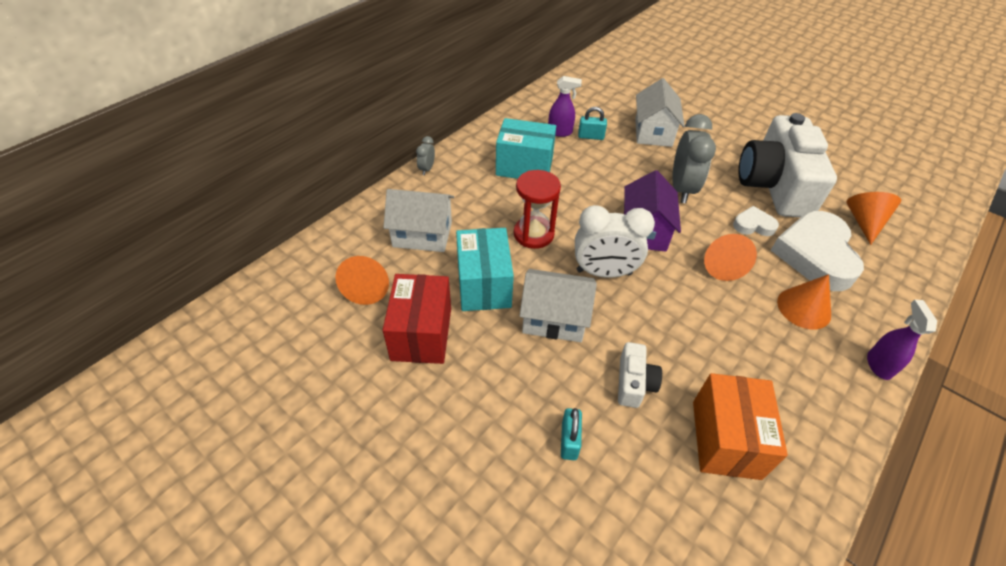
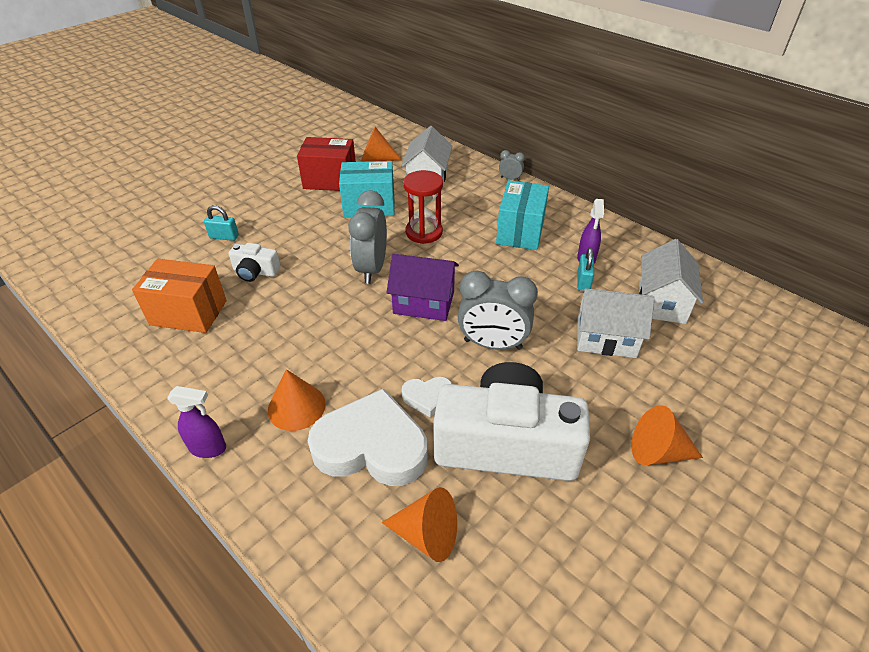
camera: 95 degrees right, 5 degrees down
(554, 318) = (328, 237): white house -> white house (661, 302)
(604, 272) = (371, 269): white clock -> grey clock
(721, 265) = (368, 352): orange cone -> orange cone (657, 452)
(753, 225) = (427, 397): white heart -> white heart turned 75 degrees clockwise

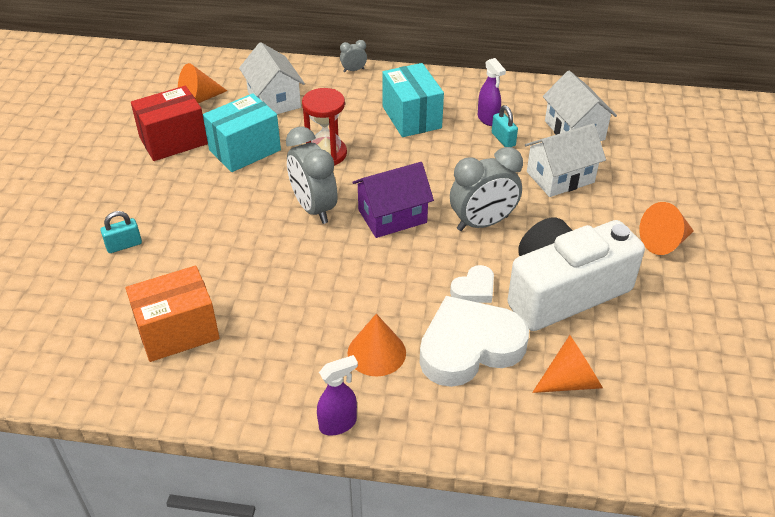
camera: 35 degrees left, 0 degrees up
(255, 272) = (201, 262): white camera -> none

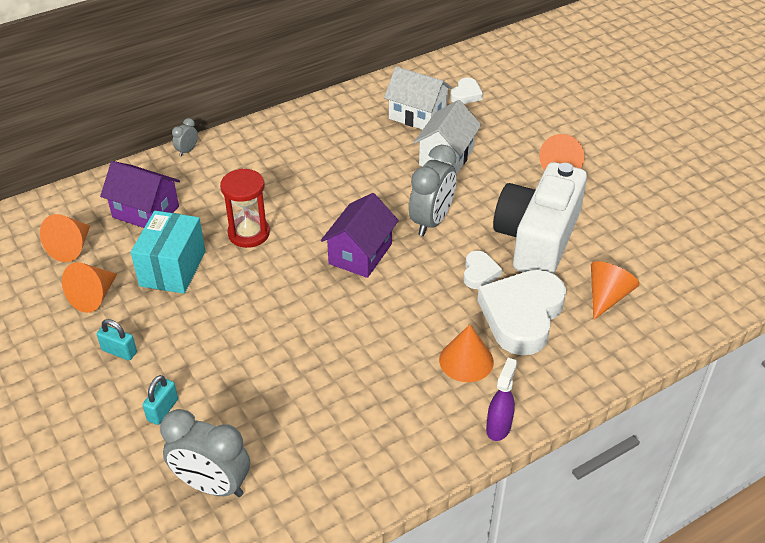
camera: 40 degrees left, 0 degrees up
(173, 141) = (94, 296): red box -> orange cone
(177, 331) = (299, 445): orange box -> none
(274, 100) = (146, 212): white house -> purple house
(313, 208) = (291, 283): grey clock -> grey clock (212, 485)
(411, 117) = (284, 167): turquoise box -> none
(488, 119) = (345, 138): purple spray bottle -> none
(503, 139) = (374, 149): turquoise padlock -> turquoise padlock (119, 351)
(642, 134) = (466, 94): none -> white heart

